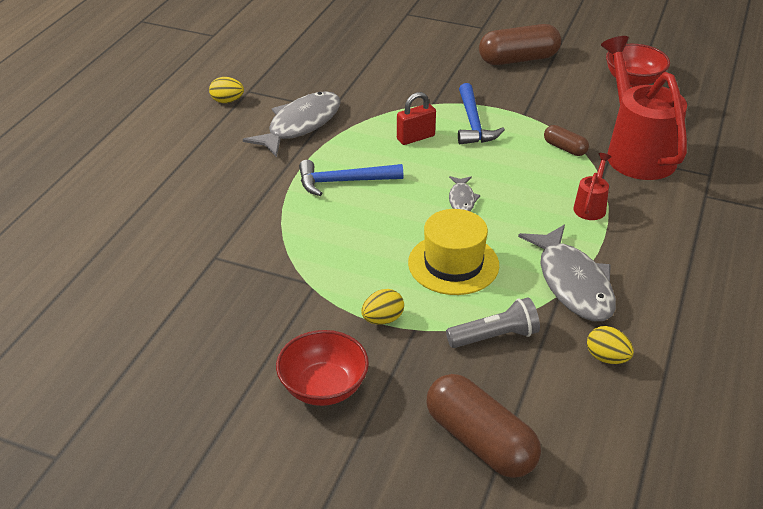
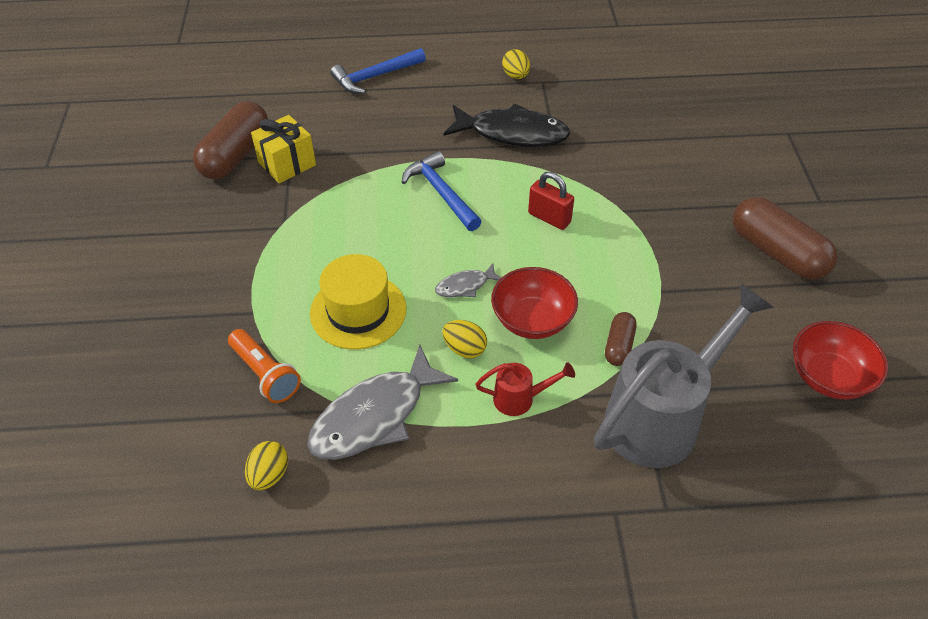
camera: 65 degrees right, 10 degrees up
(225, 262) = (287, 164): none -> yellow gift
(300, 125) = (512, 133): grey fish -> black fish
(323, 387) = (158, 278): red bowl -> red bowl (532, 320)
(382, 319) = (256, 286): yellow egg -> yellow egg (464, 349)
(473, 123) = (610, 253): blue hammer -> blue hammer (375, 77)
(480, 441) = (124, 403): brown capsule -> brown capsule (235, 155)
(495, 336) = (265, 374): grey flashlight -> orange flashlight
(636, 152) = (660, 417): red watering can -> grey watering can

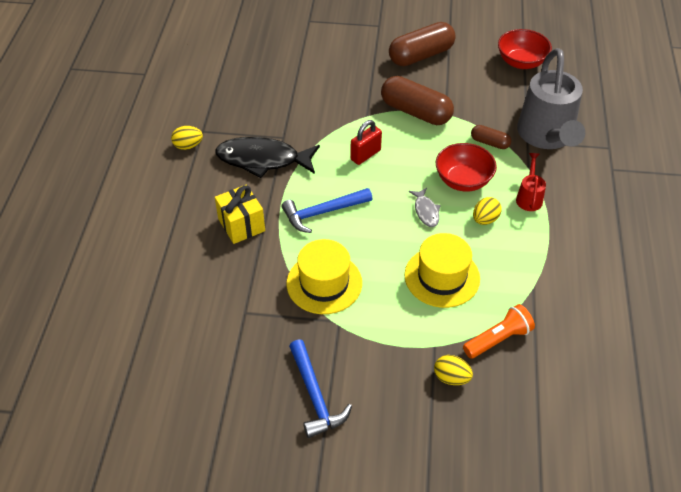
camera: 80 degrees left, 0 degrees up
(235, 155) = (231, 356): brown capsule -> brown capsule (415, 112)
(269, 475) = (587, 339): yellow egg -> yellow egg (451, 378)
(287, 164) = (256, 315): yellow gift -> yellow gift (241, 225)
(335, 208) = (324, 283): none -> yellow hat
(375, 77) = (150, 240): blue hammer -> blue hammer (315, 396)
(375, 416) = (539, 275): grey fish -> none
(512, 133) = (263, 160): black fish -> black fish turned 105 degrees counterclockwise
(660, 417) = (546, 136): grey watering can -> grey watering can turned 150 degrees counterclockwise

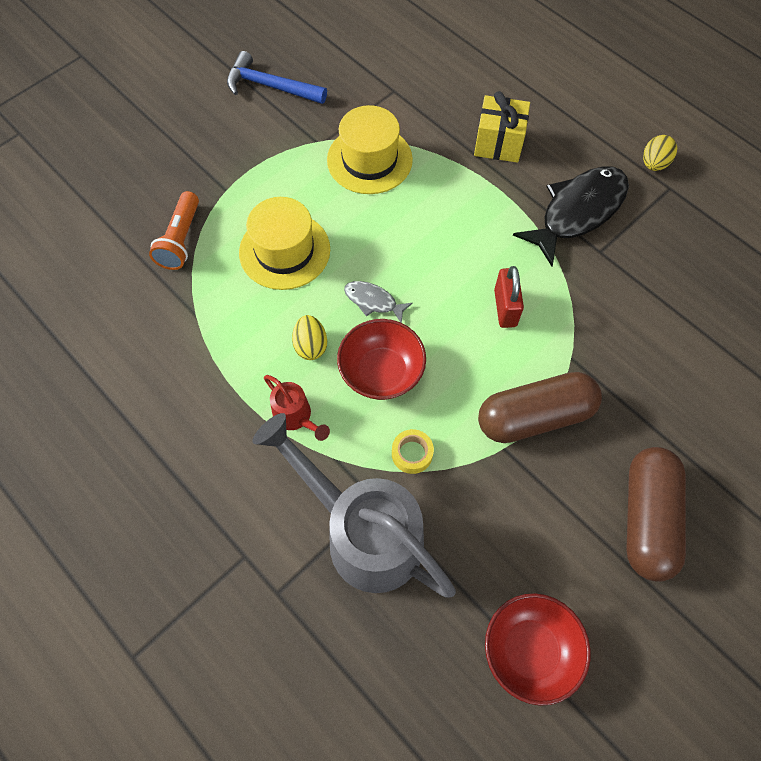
camera: 130 degrees right, 15 degrees up
(323, 212) = (455, 214): blue hammer -> none
(451, 378) = (187, 179): yellow egg -> none
(489, 143) = (412, 454): brown capsule -> yellow tape

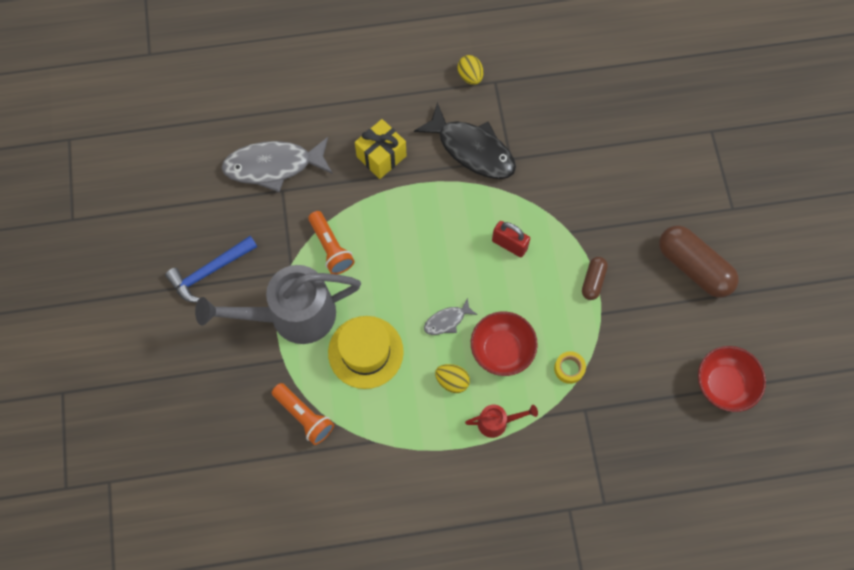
camera: 55 degrees left, 5 degrees up
(364, 533) = (600, 430): grey watering can -> grey watering can (292, 315)
(369, 160) = (331, 248): yellow hat -> orange flashlight
(412, 71) = (273, 166): none -> grey fish
(535, 416) = (593, 281): brown capsule -> brown capsule, size x0.51
(578, 212) = (472, 149): black fish -> black fish turned 135 degrees clockwise

